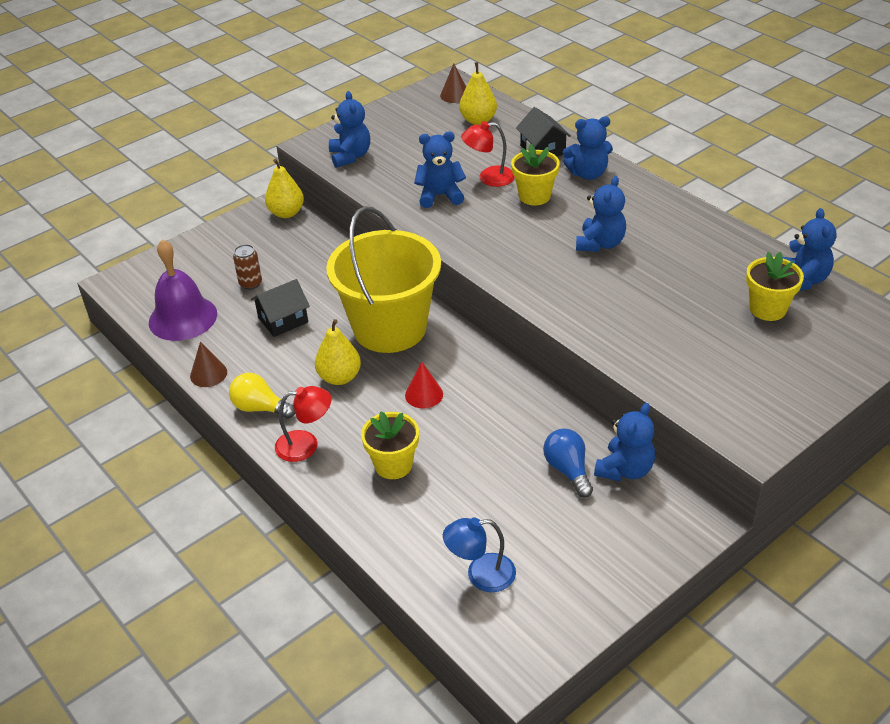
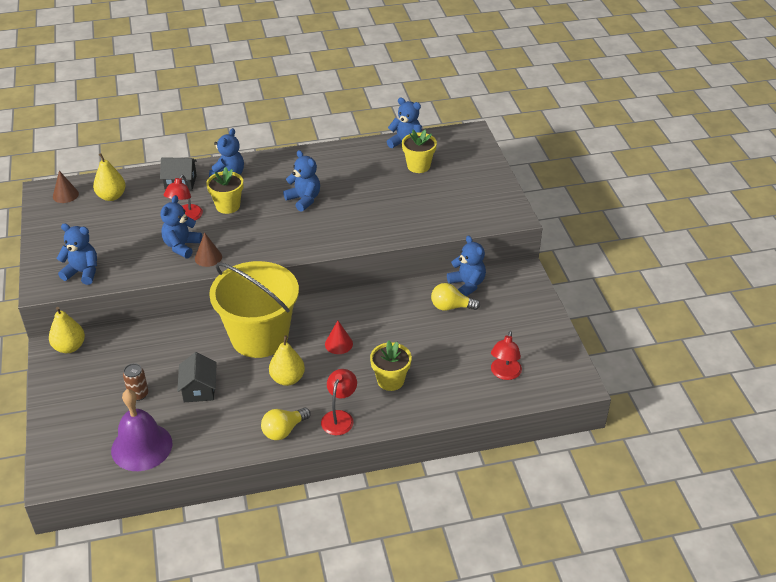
camera: 65 degrees left, 0 degrees up
(208, 374) = (222, 449): brown cone -> brown cone (208, 257)
(481, 575) = (504, 374): blue lamp -> red lamp
(568, 470) = (451, 307): blue light bulb -> yellow light bulb

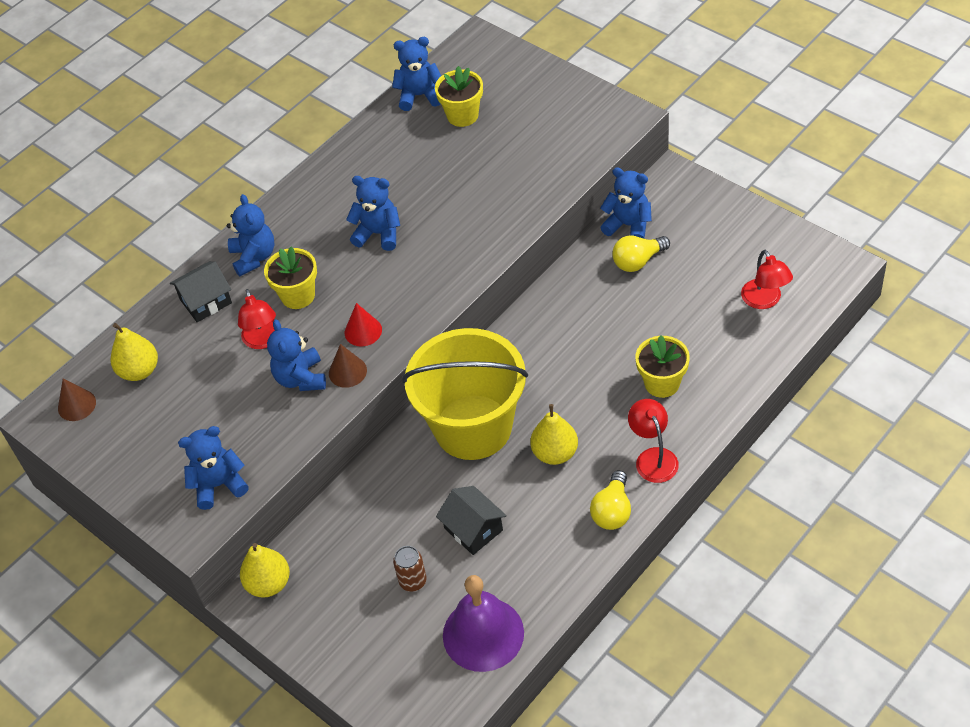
camera: 30 degrees left, 10 degrees up
(338, 344) = (566, 378): red cone -> red cone (363, 331)

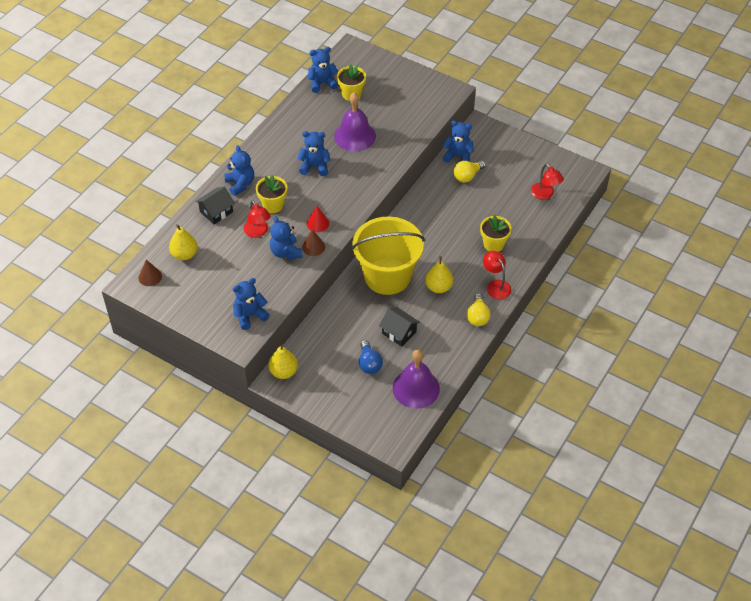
camera: 15 degrees left, 0 degrees up
(413, 581) = (369, 363): brown can -> blue light bulb
(454, 185) = (355, 136): none -> purple bell

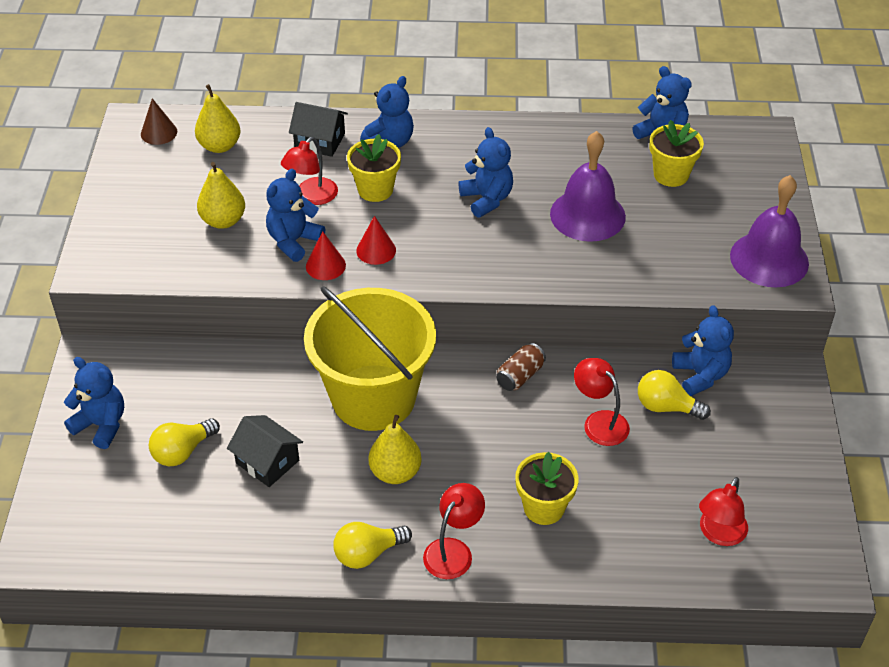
camera: 60 degrees right, 5 degrees down
(250, 315) = (148, 256): blue teddy bear -> blue teddy bear (101, 425)
(283, 372) = (111, 359): yellow pear -> yellow pear (223, 221)
(313, 247) = (325, 265): brown cone -> red cone
(369, 363) = (182, 451): blue light bulb -> yellow light bulb
(399, 332) = (267, 462): black house -> black house turned 60 degrees counterclockwise
(413, 217) = (520, 376): none -> brown can
(416, 388) = (165, 533): purple bell -> purple bell (769, 259)
(460, 202) = (599, 422): none -> red lamp

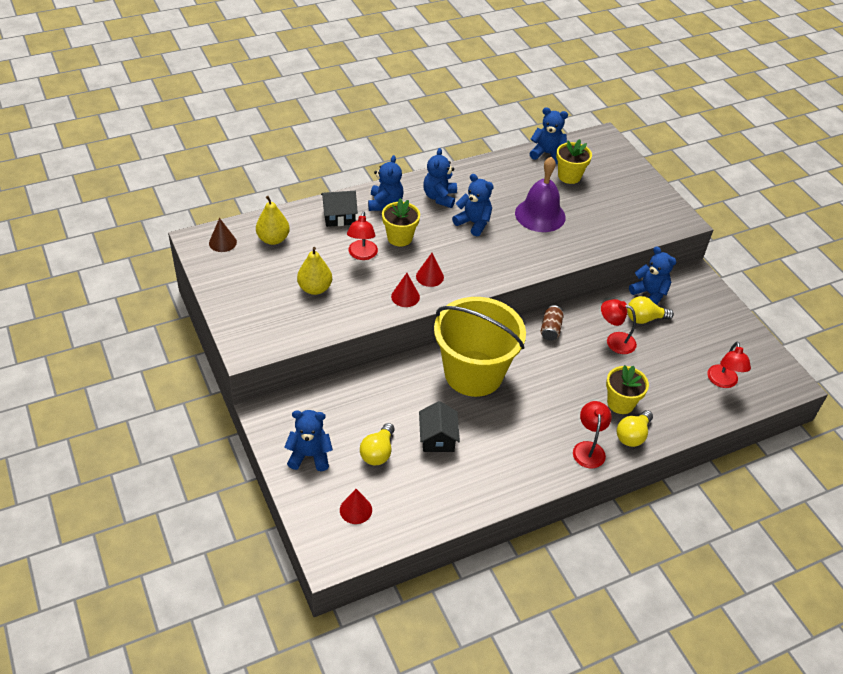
camera: 30 degrees left, 0 degrees up
(106, 510) = (356, 510): none -> red cone
(267, 462) = (437, 438): black house -> black house turned 75 degrees clockwise
(293, 241) = (372, 287): blue teddy bear -> blue teddy bear (439, 197)
(368, 553) = (541, 470): yellow light bulb -> yellow light bulb (632, 435)
(395, 472) = (521, 415): yellow pear -> none
(769, 259) = (658, 210): purple bell -> none

